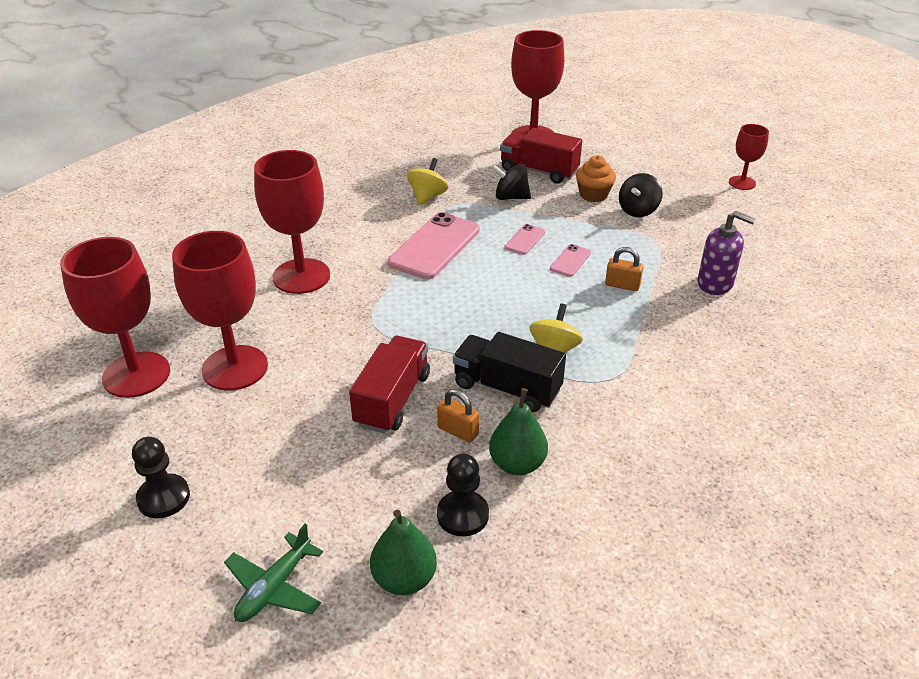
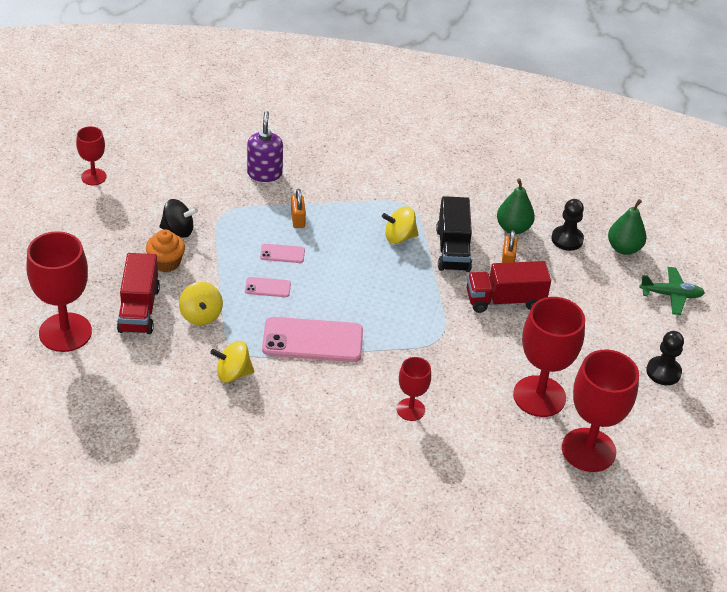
camera: 120 degrees left, 5 degrees up
(301, 276) = (410, 409): red goblet -> red goblet, size x0.54
(511, 197) = (201, 315): black spinning top -> yellow spinning top

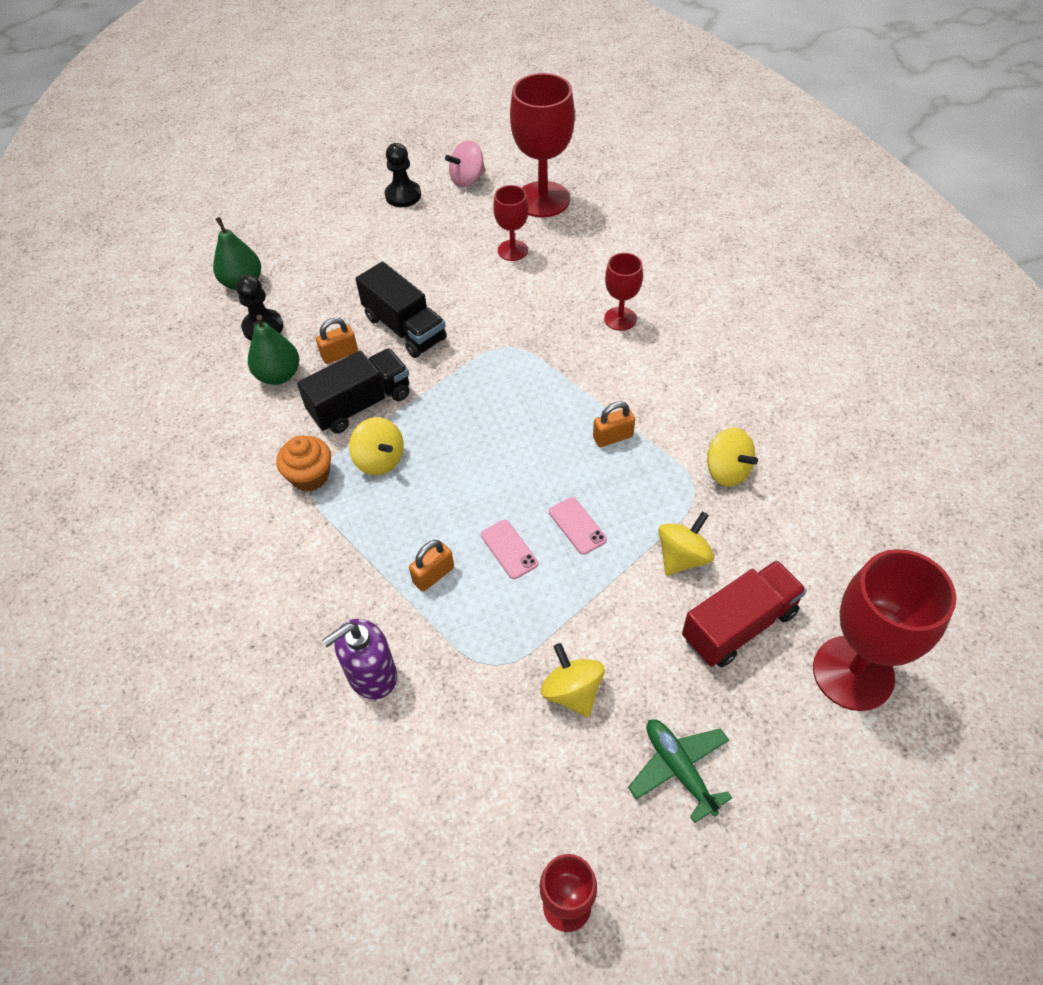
camera: 120 degrees left, 10 degrees up
(166, 263) = (640, 659): orange cupcake -> orange cupcake (310, 476)
(178, 230) = (572, 691): black spinning top -> yellow spinning top
(312, 340) = (613, 437): pink phone -> orange padlock
(504, 300) = (405, 328): red truck -> black truck
(539, 396) = (512, 250): red goblet -> red goblet, size x0.54
(655, 420) = (467, 179): none -> pink spinning top
(671, 295) = (290, 228): green plane -> green plane (679, 769)

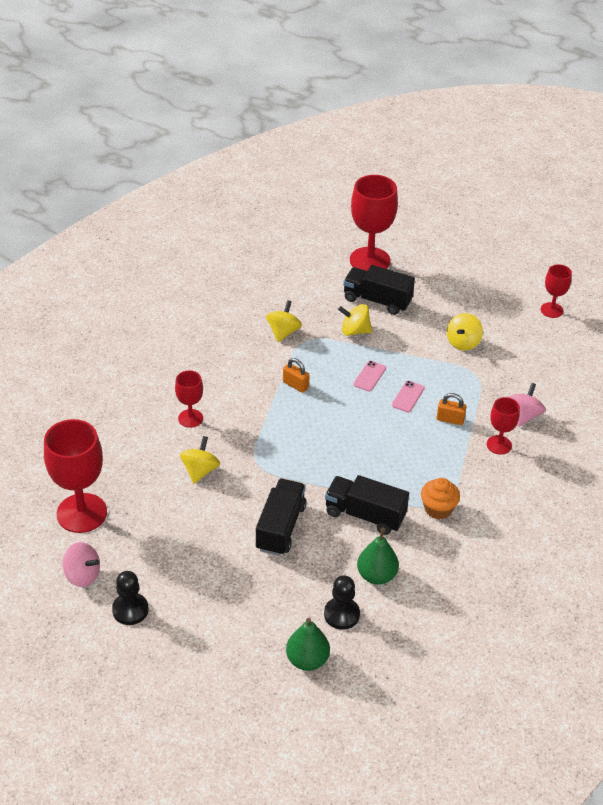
camera: 125 degrees left, 10 degrees down
(339, 354) = (332, 551): orange padlock -> none
(371, 675) = (524, 416): purple soap dispenser -> pink spinning top
(379, 460) = (398, 482): yellow spinning top -> yellow spinning top (200, 471)
(512, 250) = (156, 505): red goblet -> red goblet (499, 445)
(679, 769) = (465, 298): green plane -> none
(739, 625) = (377, 300): red truck -> black truck

